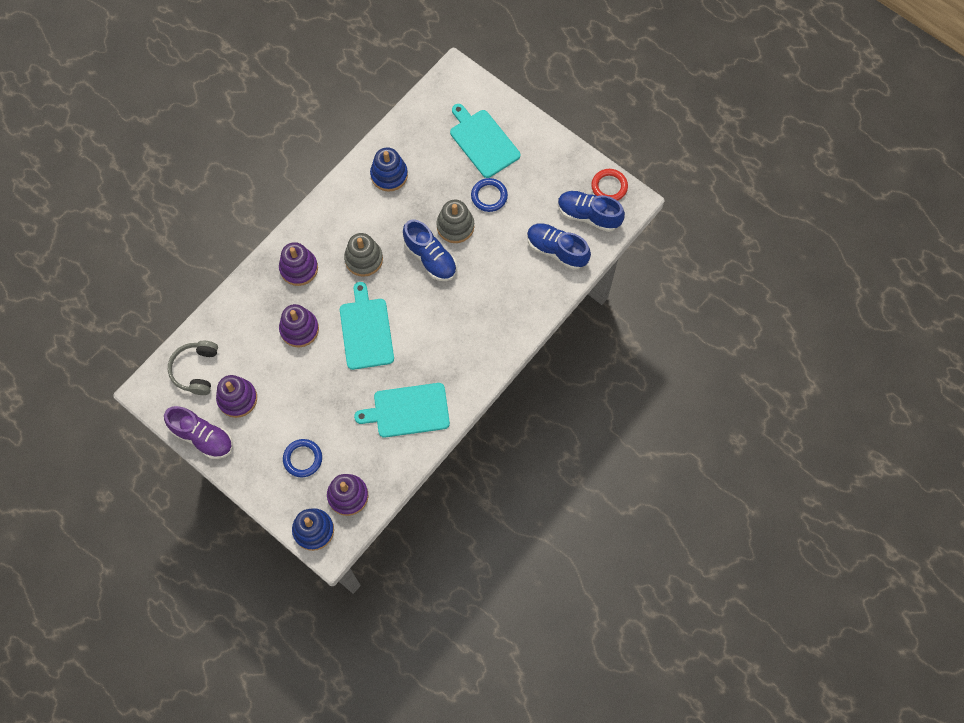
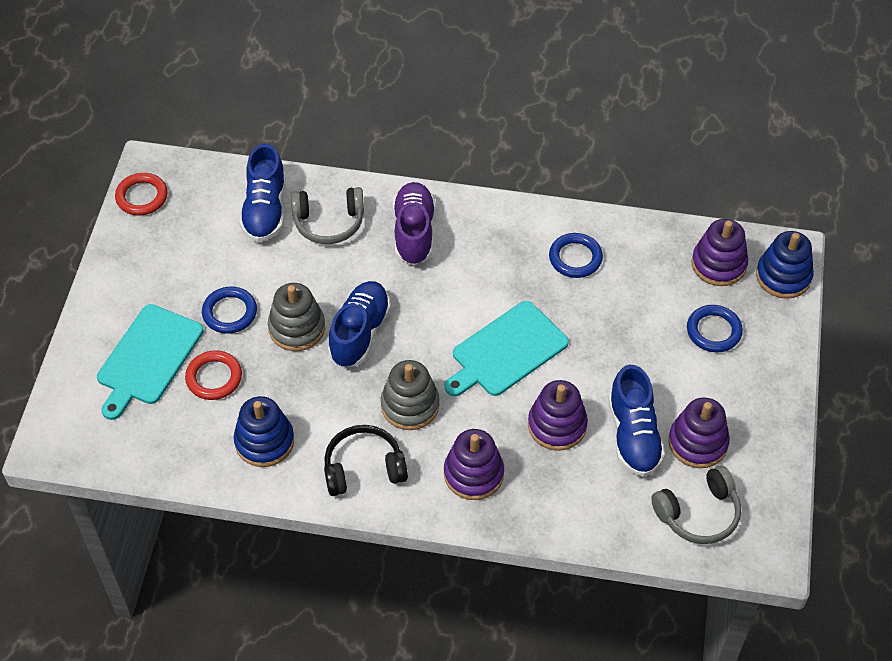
camera: 120 degrees left, 15 degrees down
(202, 437) = (774, 453): purple shoe -> purple shoe (414, 233)
(339, 215) = (363, 468): none -> black headphones
(408, 410) = (575, 258): turquoise cutting board -> blue ring
(448, 168) = (214, 377): none -> red ring
(524, 281) = (329, 222): none -> grey headphones
(588, 215) = (196, 200): blue shoe -> blue shoe (633, 435)

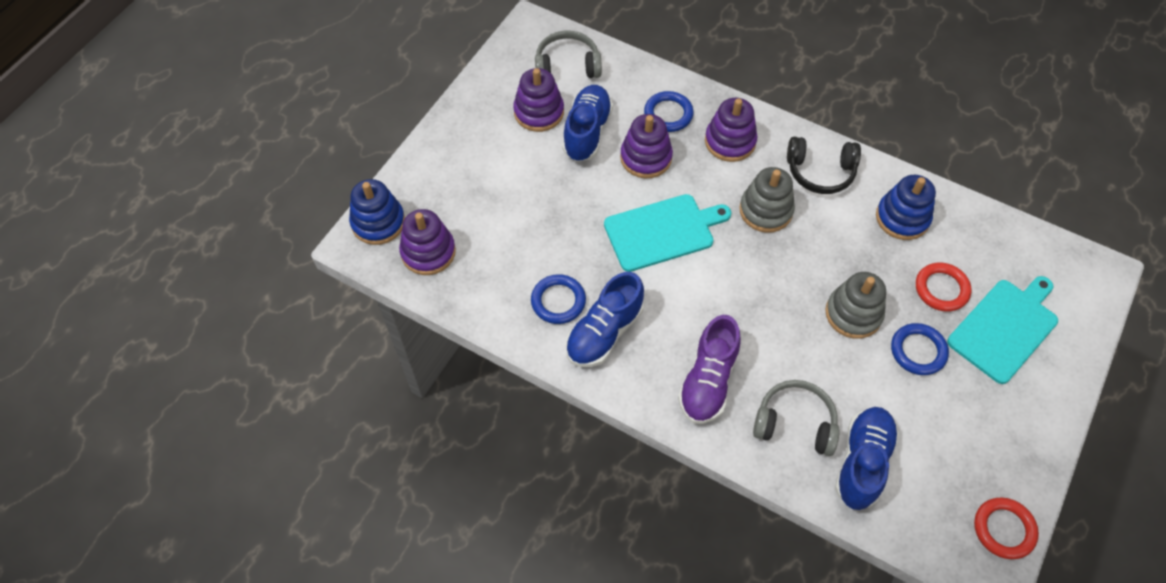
camera: 160 degrees left, 5 degrees up
(360, 333) = (793, 290): blue shoe -> blue shoe (604, 332)
(713, 331) = (471, 193): blue ring -> blue ring (668, 114)

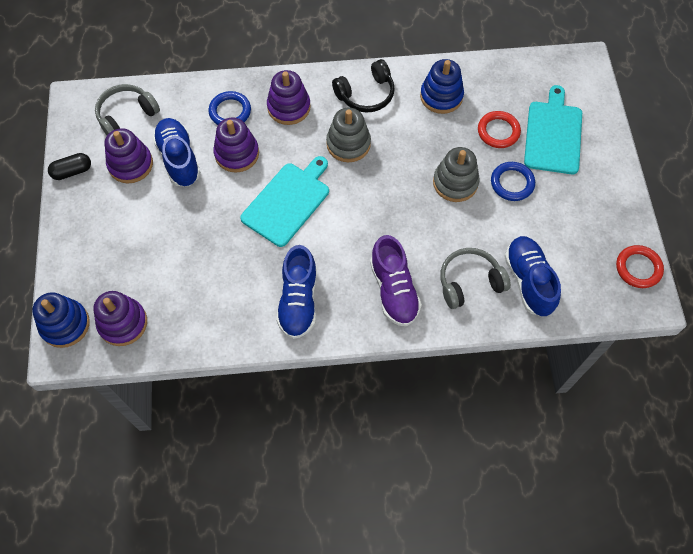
camera: 35 degrees left, 5 degrees up
(482, 89) = (72, 171): none -> black capsule
(558, 301) = (249, 299): blue ring -> none

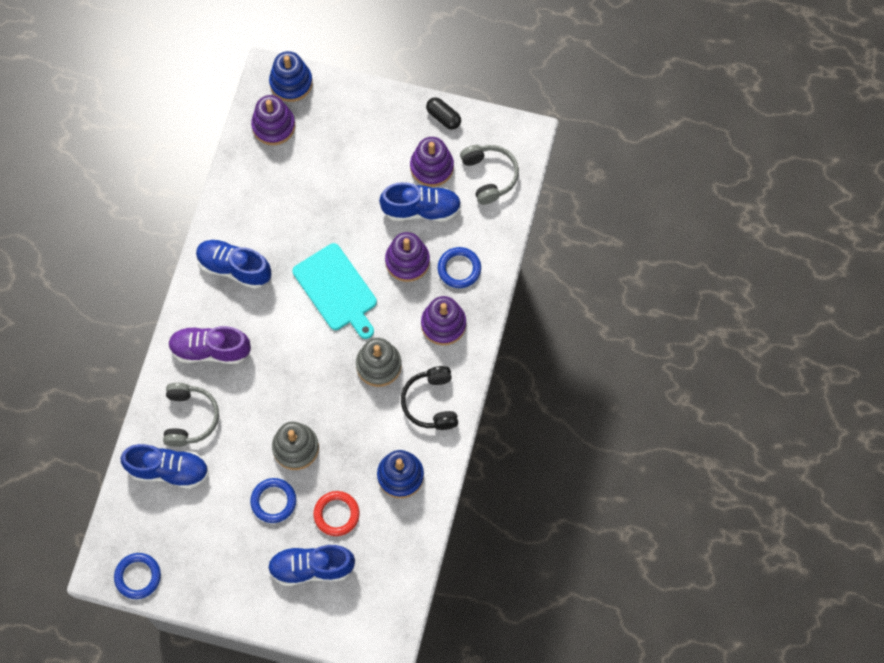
camera: 110 degrees right, 5 degrees up
(72, 171) = (443, 117): black capsule -> black capsule turned 45 degrees counterclockwise
(553, 134) = (311, 567): turquoise cutting board -> blue shoe
(638, 268) = (138, 576): red ring -> blue ring

